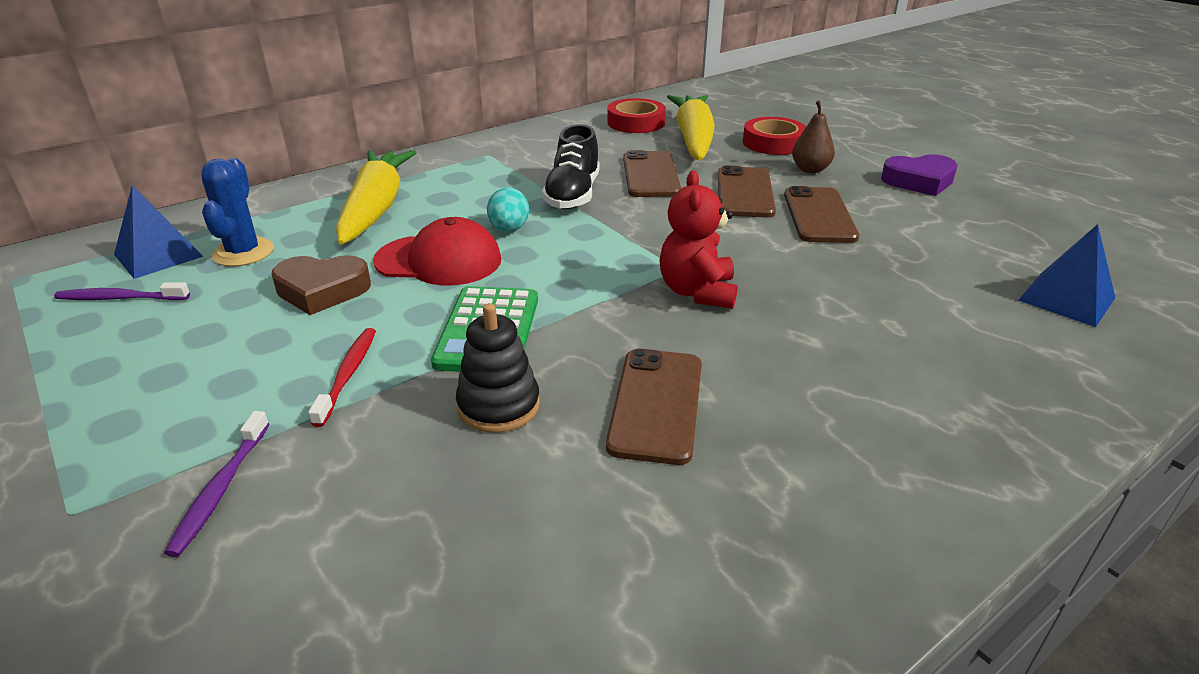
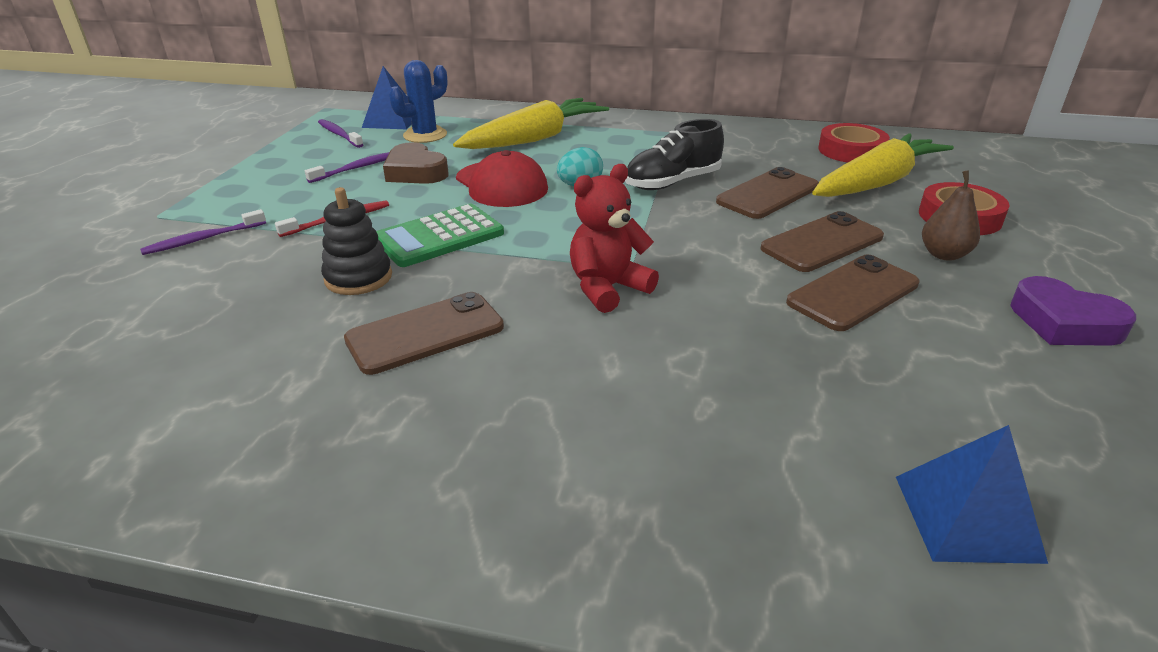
camera: 50 degrees right, 0 degrees up
(240, 319) = (357, 168): none -> purple toothbrush

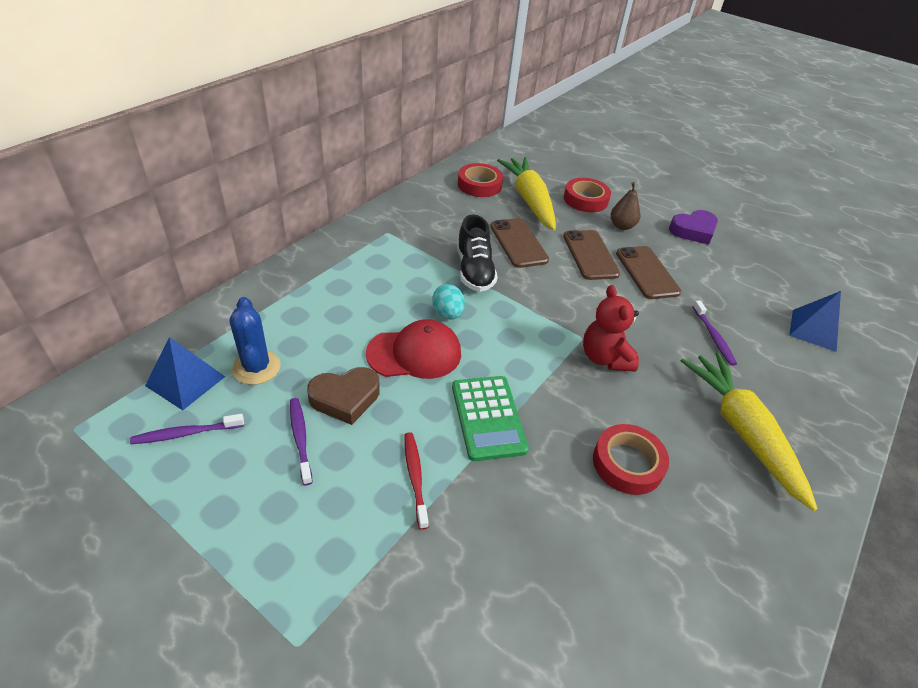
camera: 70 degrees left, 10 degrees up
(203, 239) = (391, 598): purple toothbrush -> purple toothbrush (713, 337)
(358, 278) = (532, 484): black stacking toy -> none
(425, 333) = (627, 463): brown phone -> red tape
(535, 139) = (333, 303): yellow carrot -> yellow carrot (741, 431)

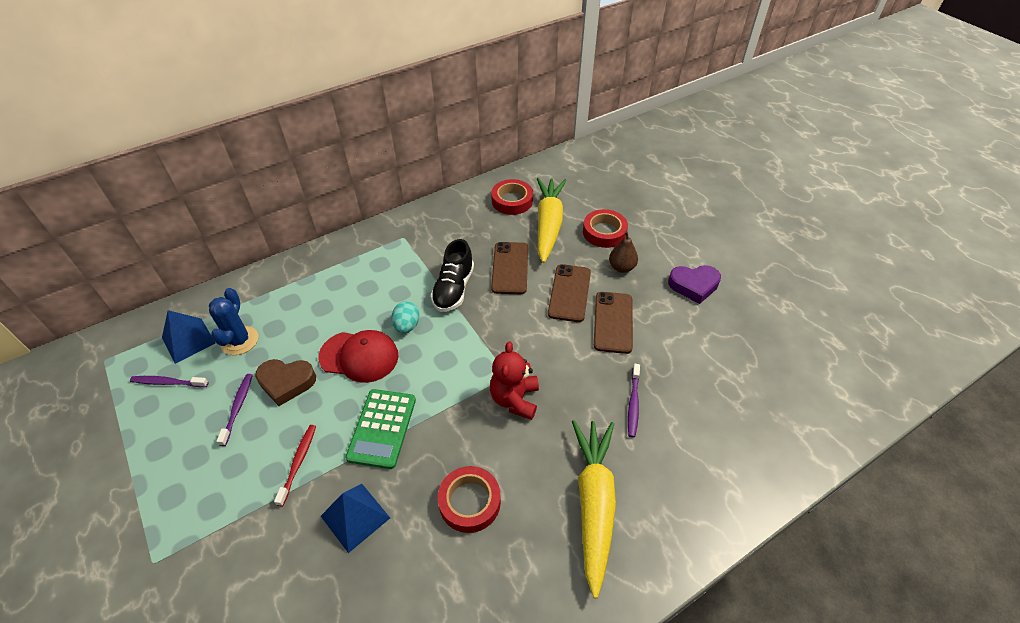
camera: 25 degrees right, 5 degrees up
(814, 330) = (746, 421): blue pyramid -> blue pyramid (355, 517)

